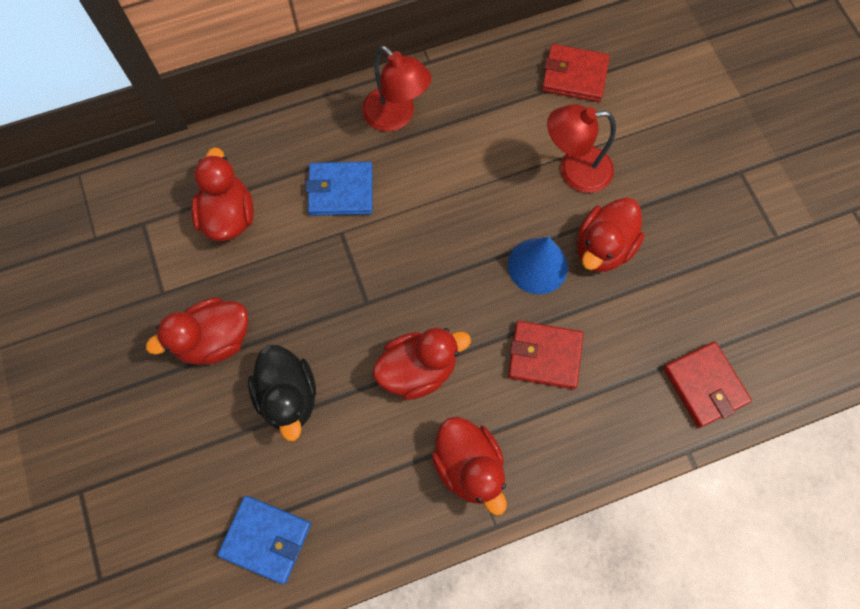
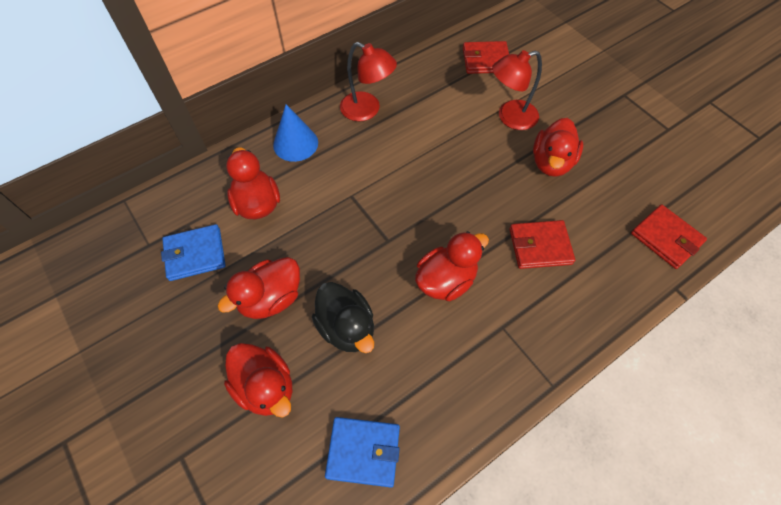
camera: 15 degrees left, 10 degrees down
(341, 191) = (341, 167): blue wallet -> blue wallet (195, 254)
(469, 466) = (514, 344): red duck -> red duck (266, 387)
(537, 266) = (509, 185): blue cone -> blue cone (295, 143)

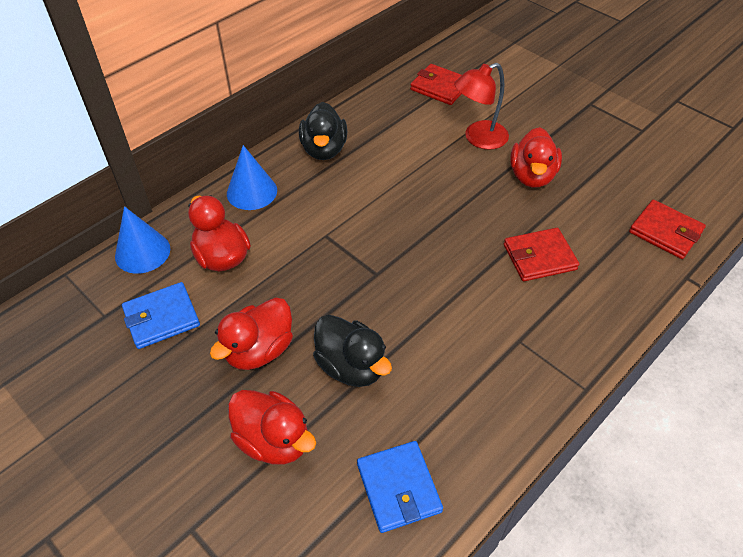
camera: 10 degrees left, 10 degrees down
(191, 189) = (142, 252): none -> blue cone
(363, 452) = (398, 488): blue wallet -> blue wallet turned 75 degrees clockwise
(367, 110) = (324, 149): red lamp -> black duck
(446, 280) = (448, 304): red duck -> none
(485, 60) = (440, 87): red wallet -> red wallet turned 45 degrees clockwise

